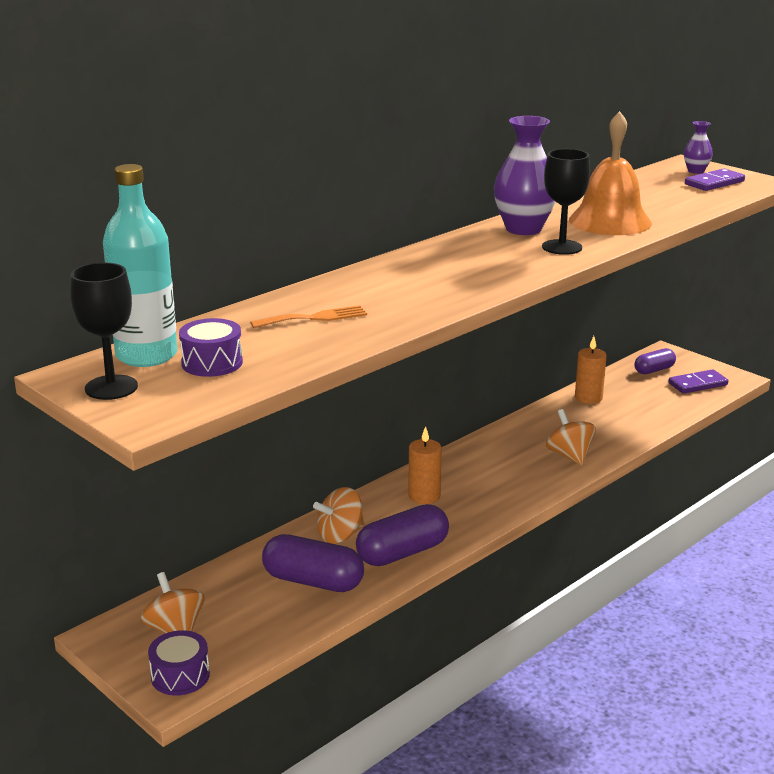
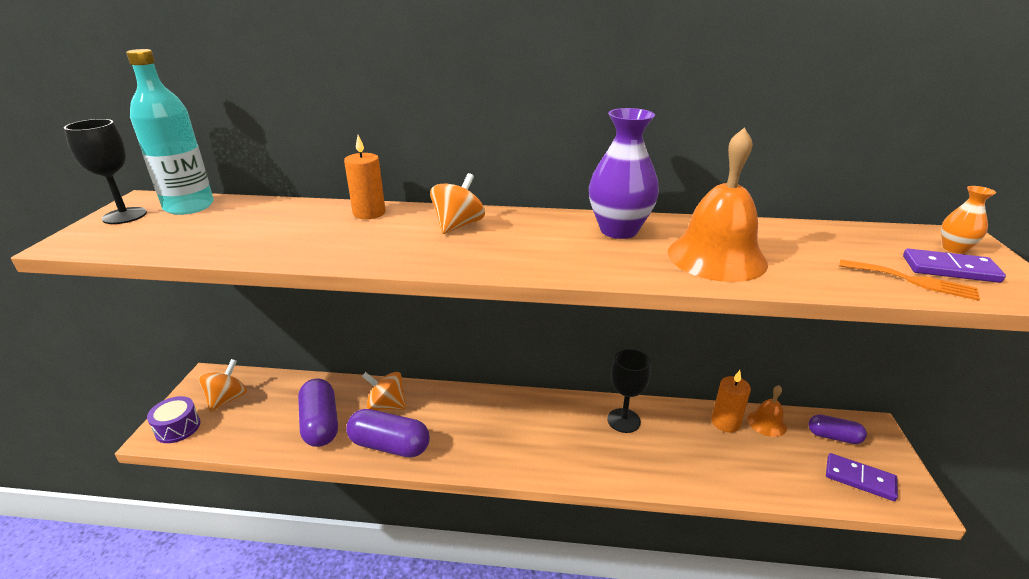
camera: 50 degrees right, 5 degrees up
(212, 363) = (188, 227): purple drum -> none
(314, 318) = (307, 227): orange fork -> orange fork (912, 281)
(424, 496) = (474, 415): orange candle -> orange candle (369, 213)
(562, 247) = (606, 259): black goblet -> black goblet (623, 420)
(569, 456) = (622, 460): orange spinning top -> orange spinning top (458, 225)
(610, 384) = (767, 423): none -> orange bell
(696, 171) = (954, 249): purple vase -> orange vase

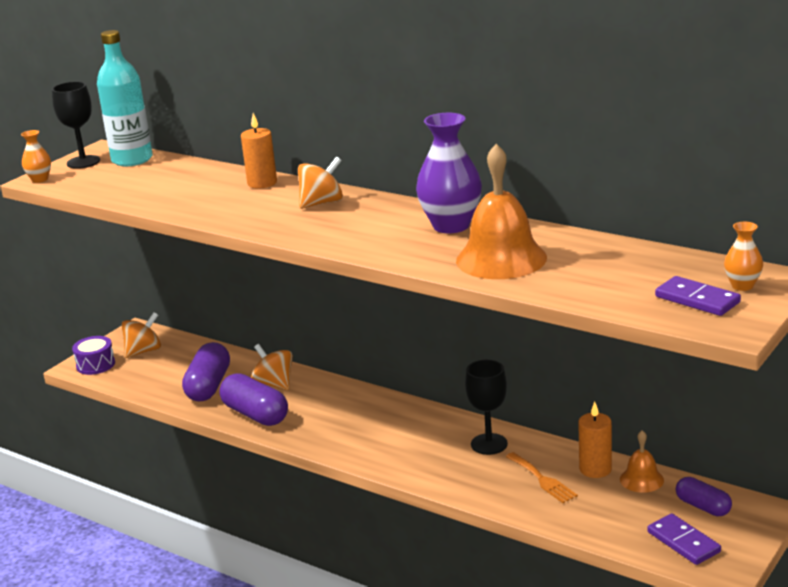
camera: 30 degrees right, 5 degrees down
(71, 243) = (40, 179): none -> orange vase
(912, 281) = (641, 302): orange fork -> orange fork (542, 479)

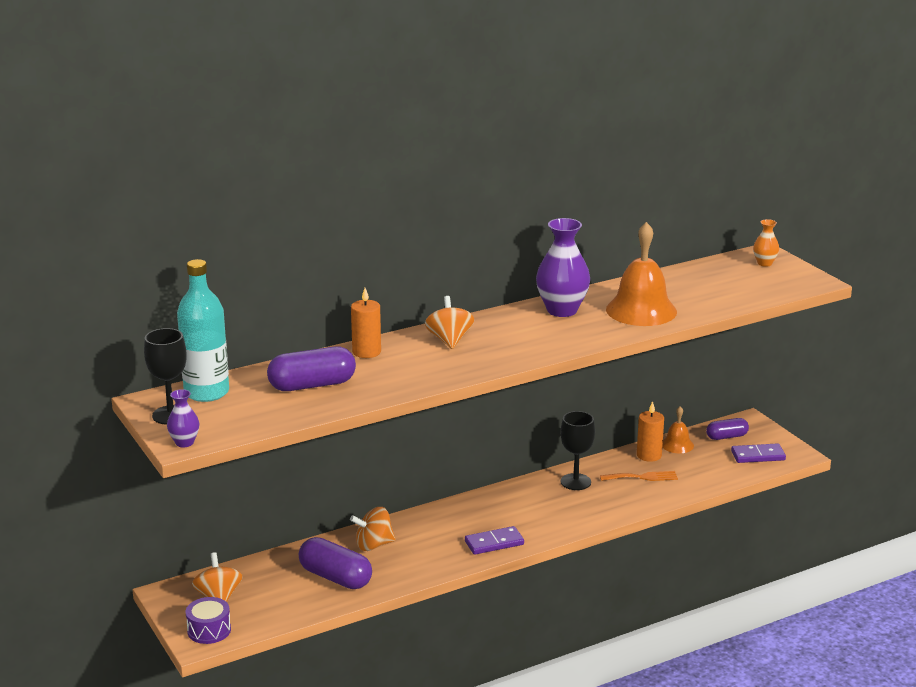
camera: 65 degrees left, 0 degrees up
(40, 179) = (184, 443): orange vase -> purple vase
(255, 414) = (415, 566): purple capsule -> purple capsule (312, 385)
(697, 299) = (769, 278): purple domino -> purple domino (494, 543)

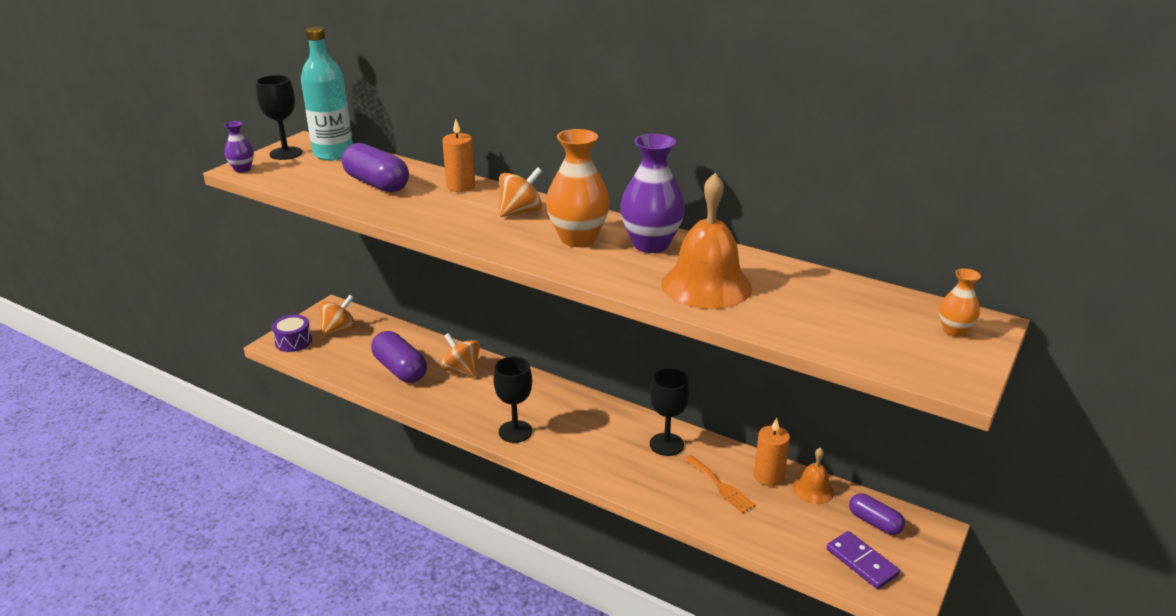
camera: 60 degrees right, 5 degrees up
(335, 577) = (400, 369): purple capsule -> purple capsule turned 45 degrees counterclockwise
(494, 543) = (515, 431): purple domino -> black goblet
(523, 332) = (578, 239): none -> orange vase

